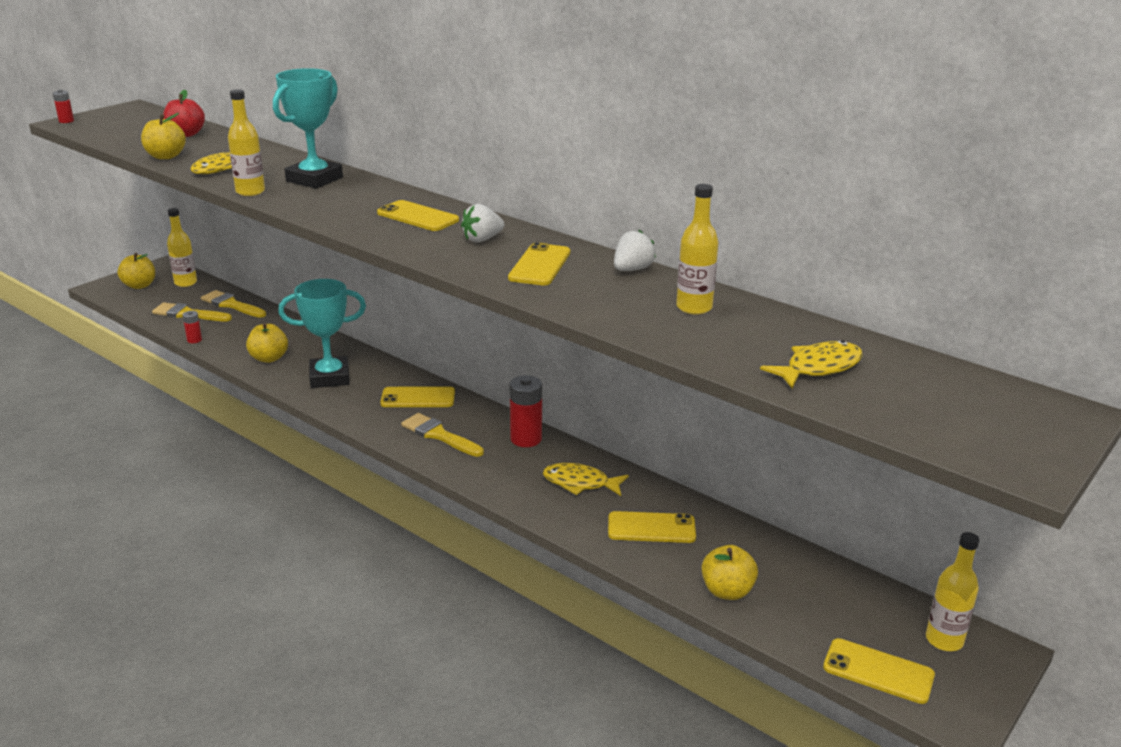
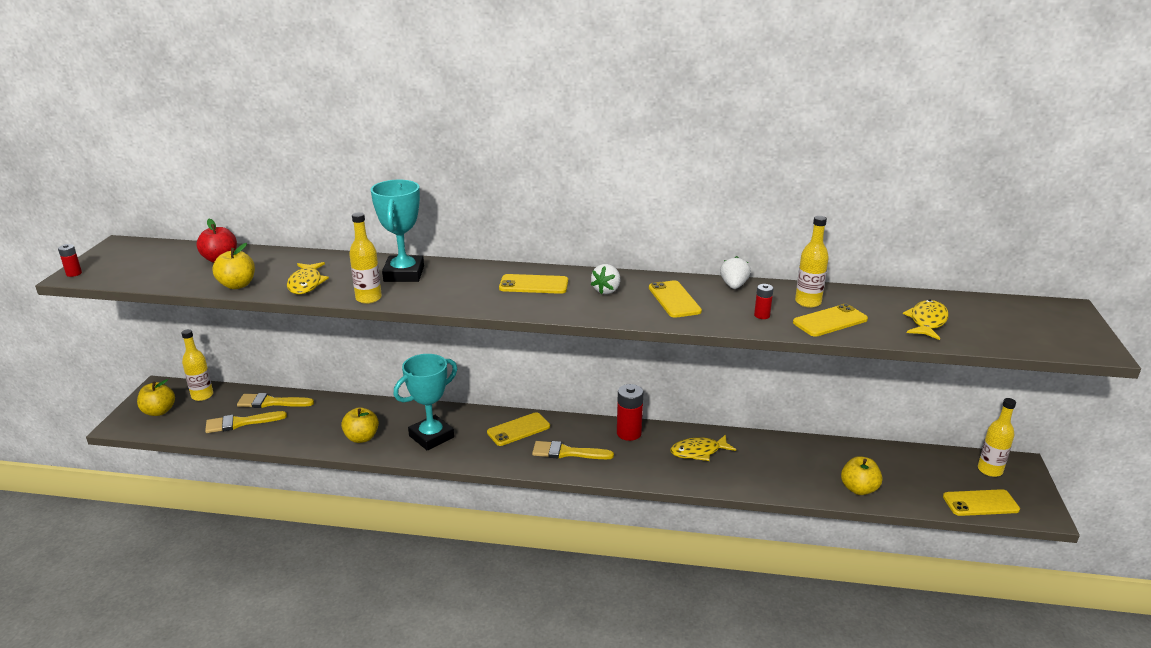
camera: 30 degrees left, 0 degrees up
(194, 340) = (275, 444): red battery -> red battery (762, 315)
(651, 528) = (774, 465): yellow phone -> yellow phone (830, 321)

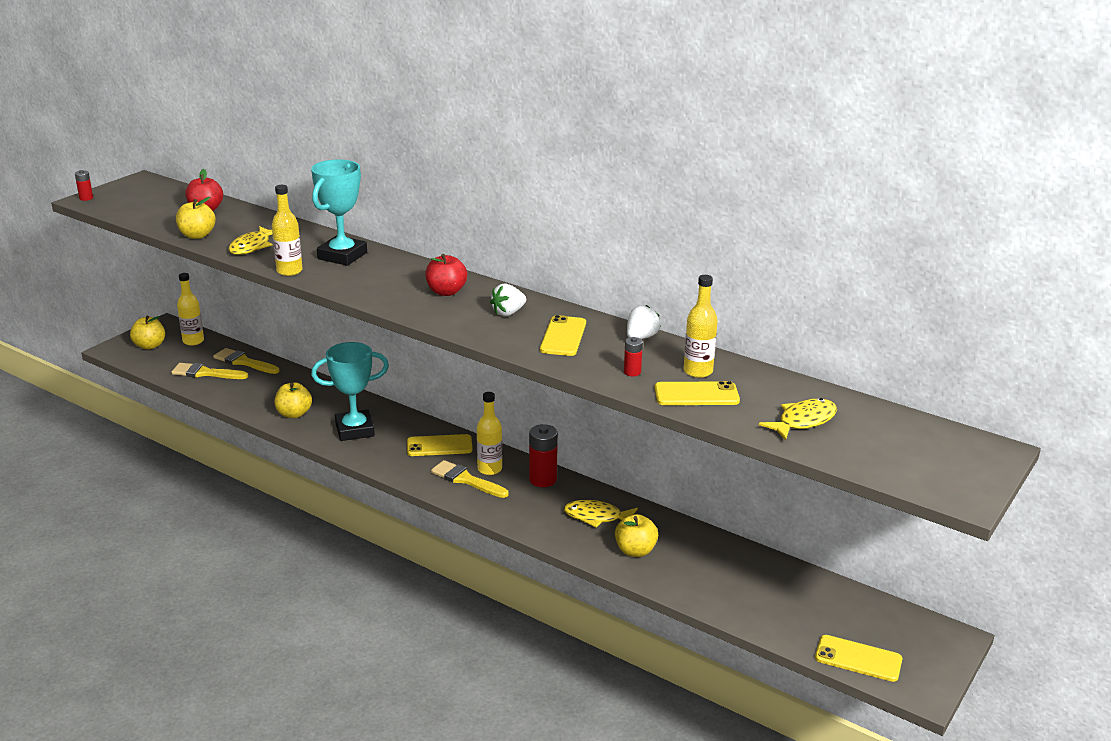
camera: 25 degrees right, 0 degrees up
(534, 285) = (446, 292): yellow phone -> red apple
(858, 489) = (732, 602): yellow apple -> yellow apple (635, 551)
(989, 470) = (908, 631): yellow bottle -> yellow bottle (489, 469)

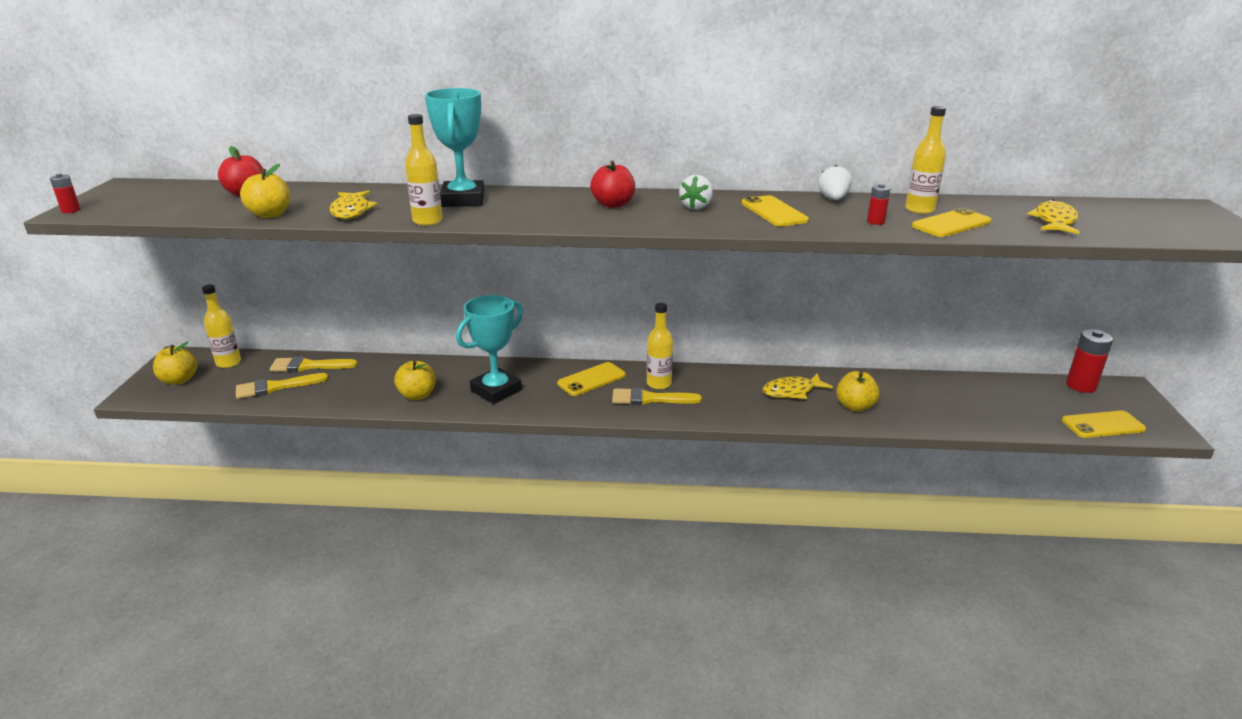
camera: 30 degrees left, 0 degrees up
(543, 479) = (712, 377): red battery -> red battery (1081, 385)

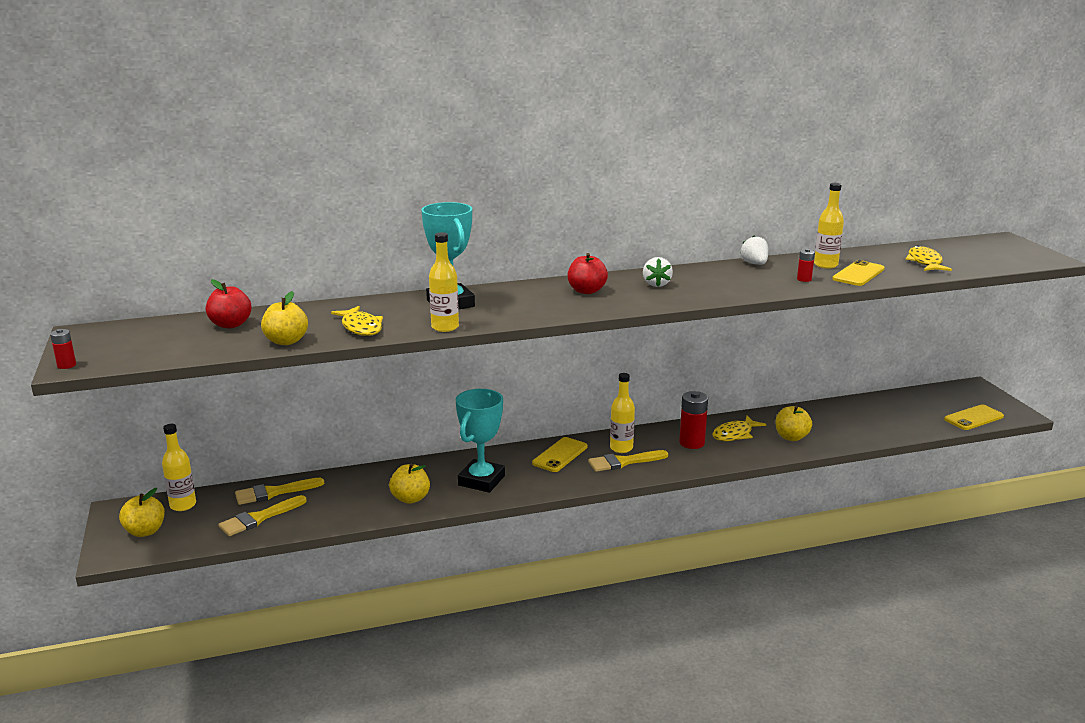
camera: 20 degrees left, 5 degrees down
(774, 212) = (721, 281): yellow phone -> none
(1081, 385) = (942, 391): red battery -> red battery (692, 443)

